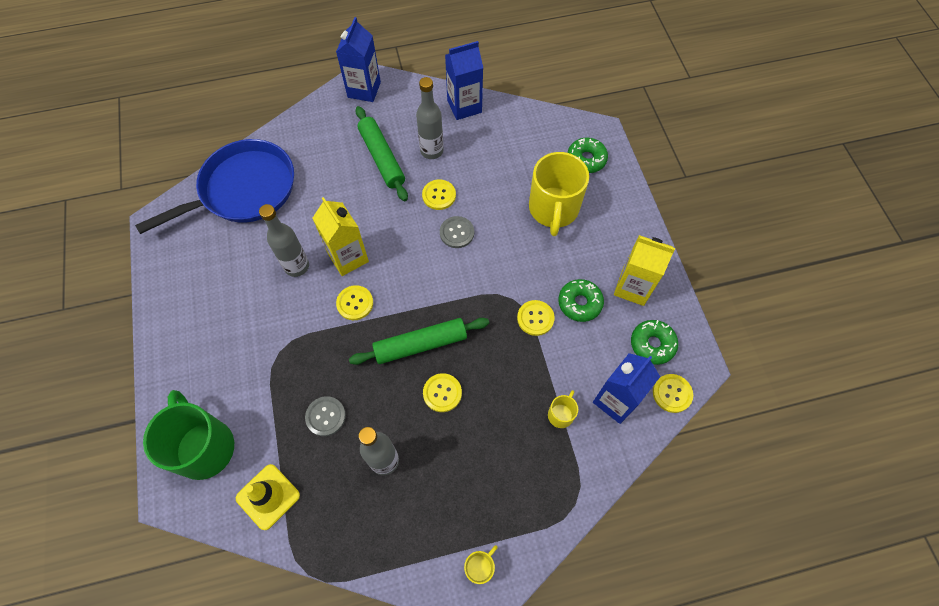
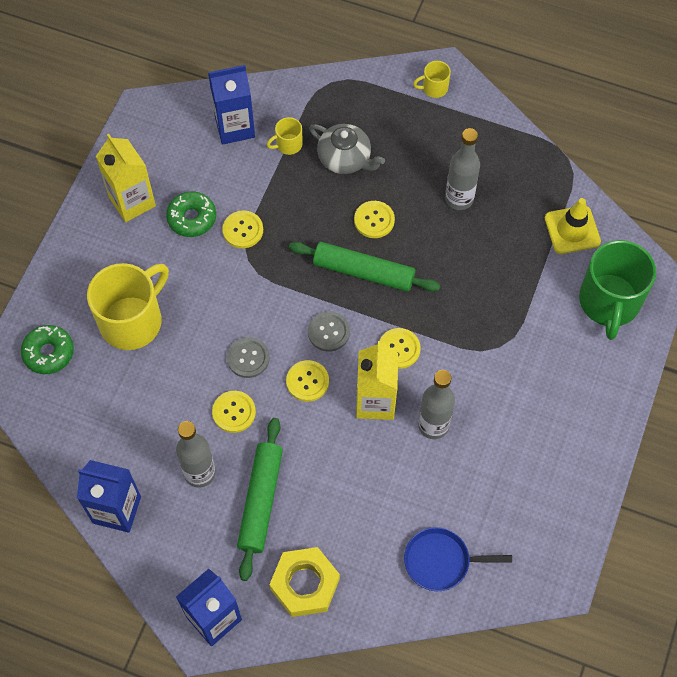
camera: 145 degrees left, 0 degrees up
(243, 190) = (441, 561): blue pan -> blue pan, size x0.50
(322, 132) = (305, 584): none -> yellow nut
(325, 416) = (488, 263): grey button -> grey button (328, 332)
(505, 434) = (345, 158): none -> grey teapot
(652, 344) = (163, 147): green donut -> none
(672, 393) = (185, 104): yellow button -> yellow button (307, 381)

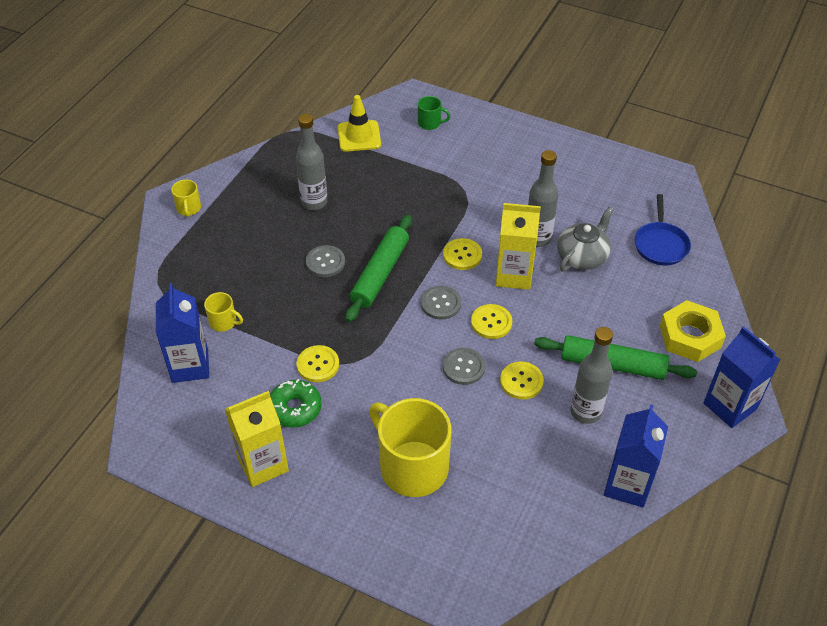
camera: 85 degrees left, 15 degrees down
(48, 353) = (444, 550): green donut -> none
(288, 144) = (223, 322): yellow mug -> yellow mug turned 45 degrees counterclockwise
(345, 158) = (251, 278): grey teapot -> grey teapot (582, 256)
(374, 220) = (325, 262): yellow button -> grey button
(609, 302) = (430, 123): green mug -> green mug, size x0.44

